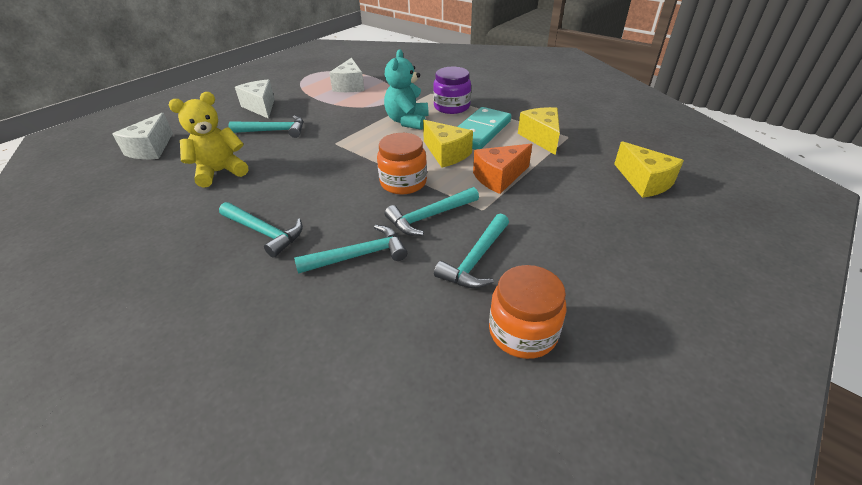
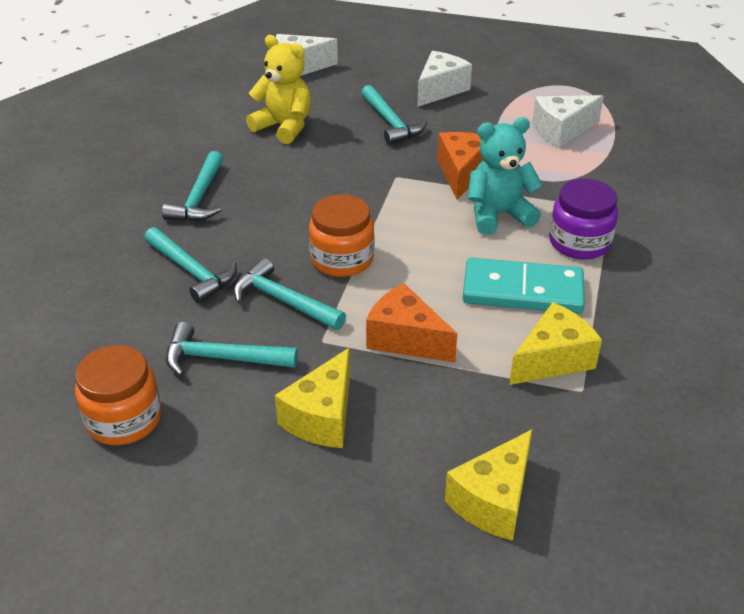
camera: 65 degrees right, 0 degrees up
(356, 122) = (461, 173): none -> orange cheese
(446, 154) = (434, 275): yellow cheese -> yellow cheese (322, 417)

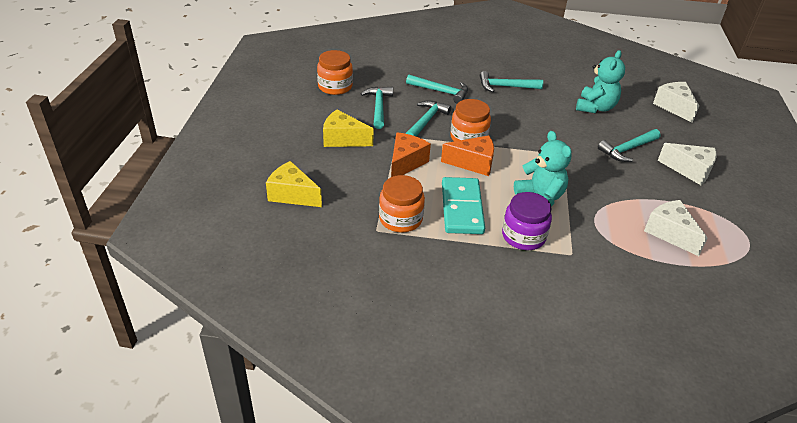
camera: 80 degrees right, 0 degrees up
(192, 272) = (441, 92): turquoise hammer -> turquoise hammer turned 105 degrees counterclockwise
(284, 127) = (595, 107): yellow teddy bear -> turquoise teddy bear
(461, 173) = (581, 182): orange cheese -> orange cheese (473, 163)
(553, 359) = (400, 219): yellow cheese -> orange jar

